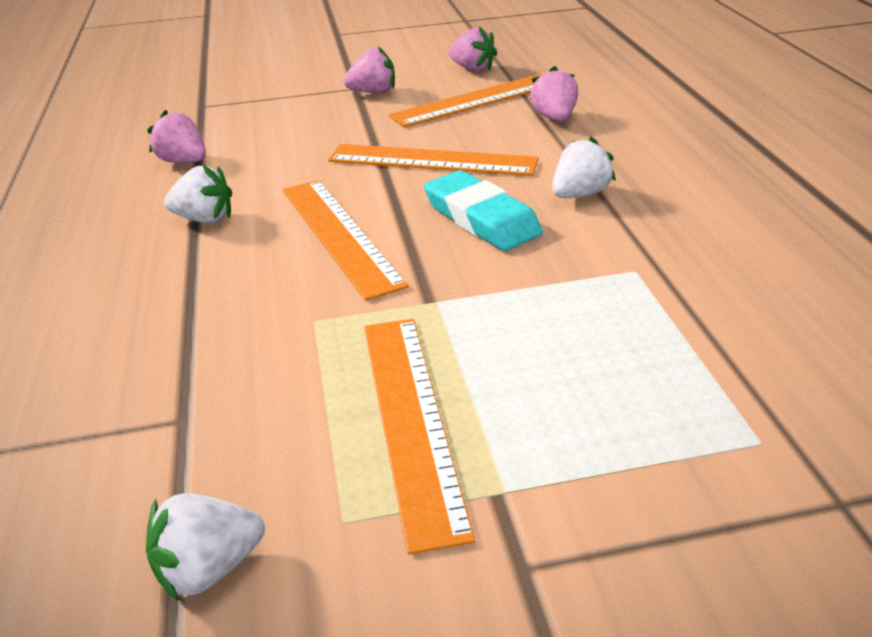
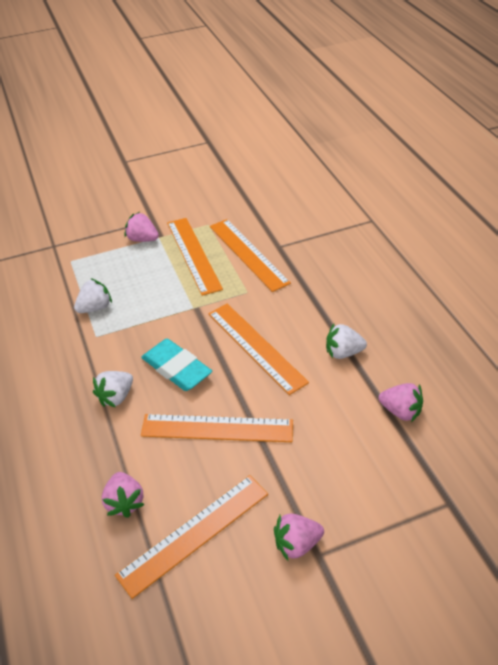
camera: 170 degrees right, 10 degrees up
(209, 568) = (243, 209): white strawberry -> white strawberry (95, 307)
(270, 406) = (248, 254): none -> orange ruler
(473, 69) = (205, 613): pink strawberry -> pink strawberry (142, 239)

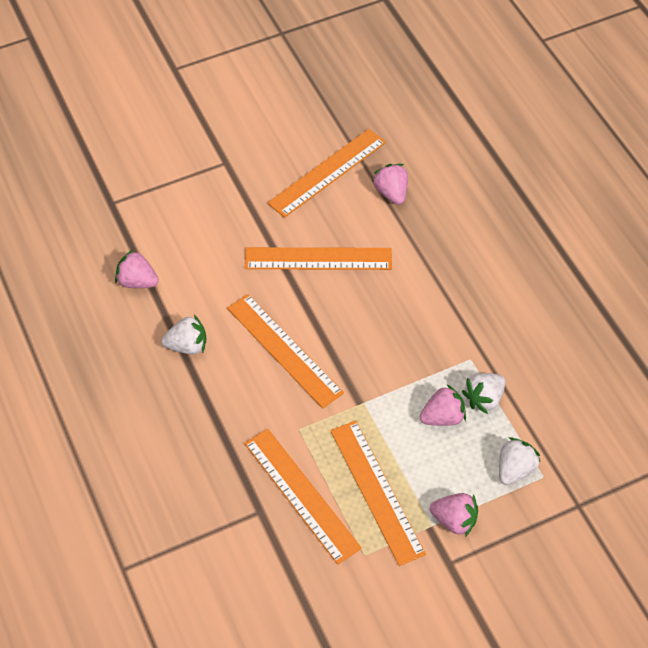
camera: 175 degrees right, 10 degrees up
(116, 397) = (426, 287): white strawberry -> white strawberry (515, 469)
(176, 368) = (369, 321): turquoise eraser -> none
(297, 544) = (243, 168): pink strawberry -> pink strawberry (442, 417)

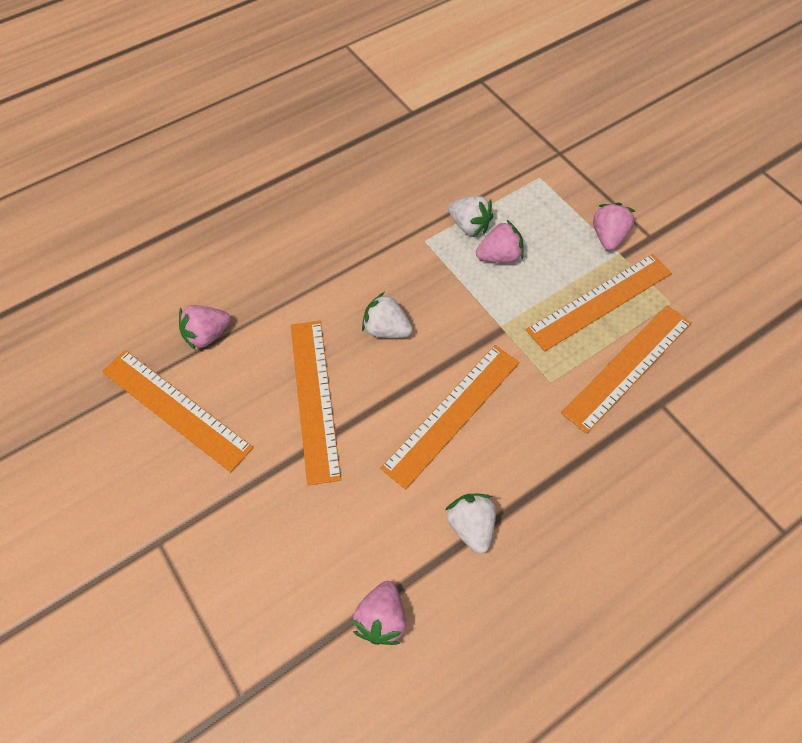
camera: 100 degrees left, 5 degrees up
(442, 417) = (499, 256): pink strawberry -> pink strawberry turned 105 degrees clockwise
(515, 469) = (539, 197): white strawberry -> white strawberry (386, 329)

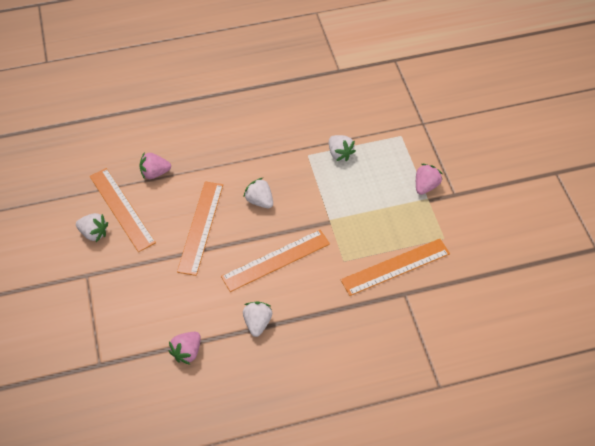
camera: 20 degrees right, 5 degrees down
(144, 464) = (94, 233): none -> white strawberry
(499, 256) = (349, 178): pink strawberry -> none
(600, 301) = (399, 223): orange ruler -> none

